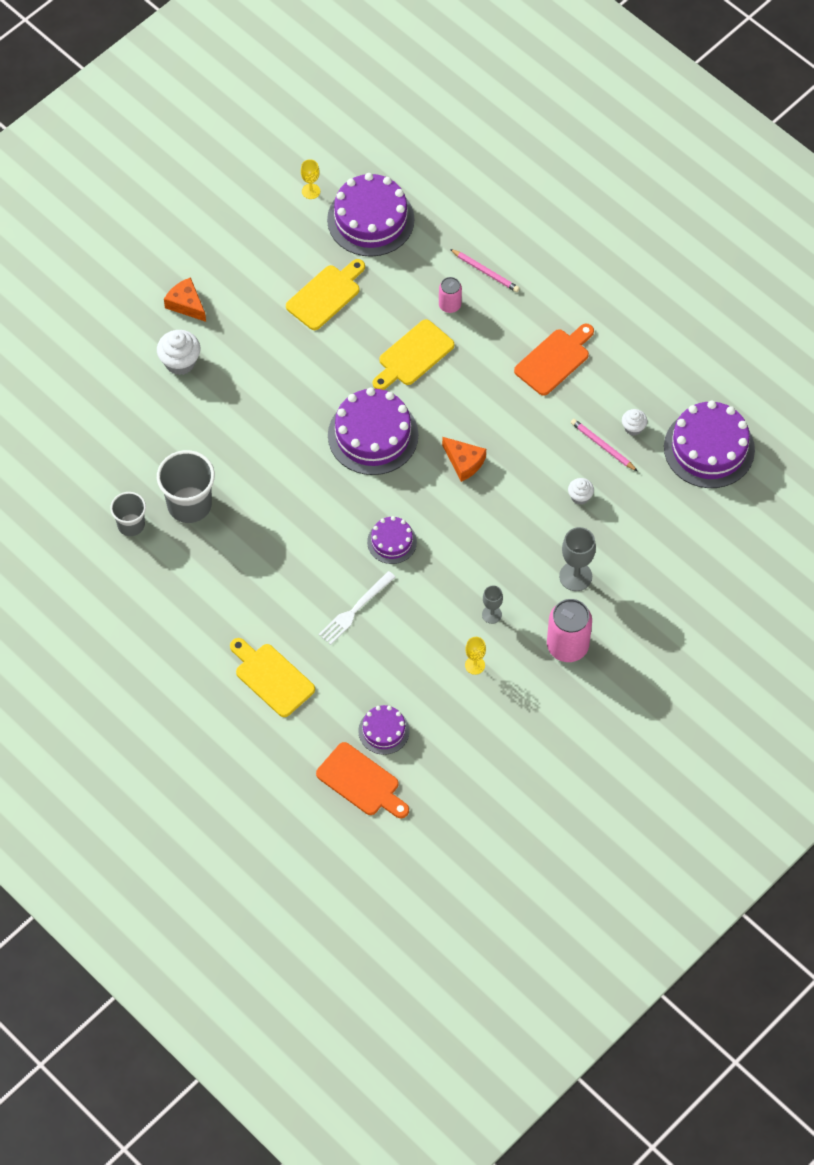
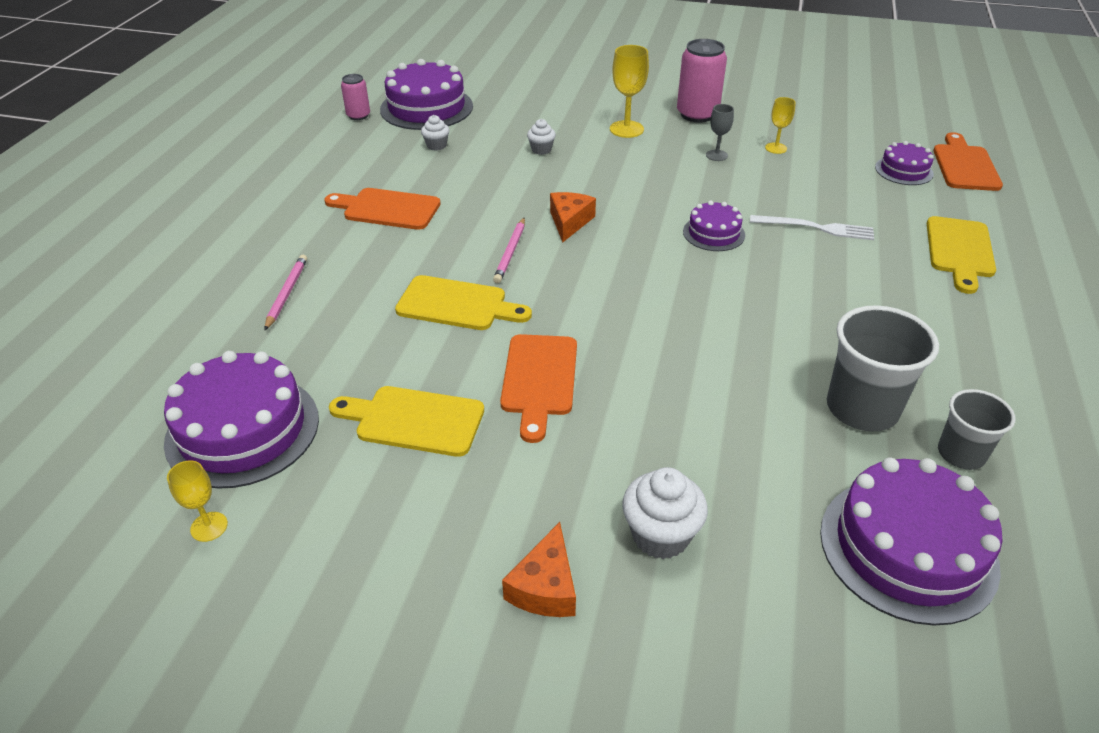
camera: 120 degrees left, 20 degrees down
(317, 366) = (539, 379): none -> orange cutting board
(373, 435) = (598, 294): purple cake -> purple cake (907, 548)
(450, 305) = (358, 303): pink can -> pink can (358, 116)
(575, 576) = (626, 129): grey goblet -> yellow goblet
(602, 446) = (472, 154): pink pencil -> pink pencil (510, 252)

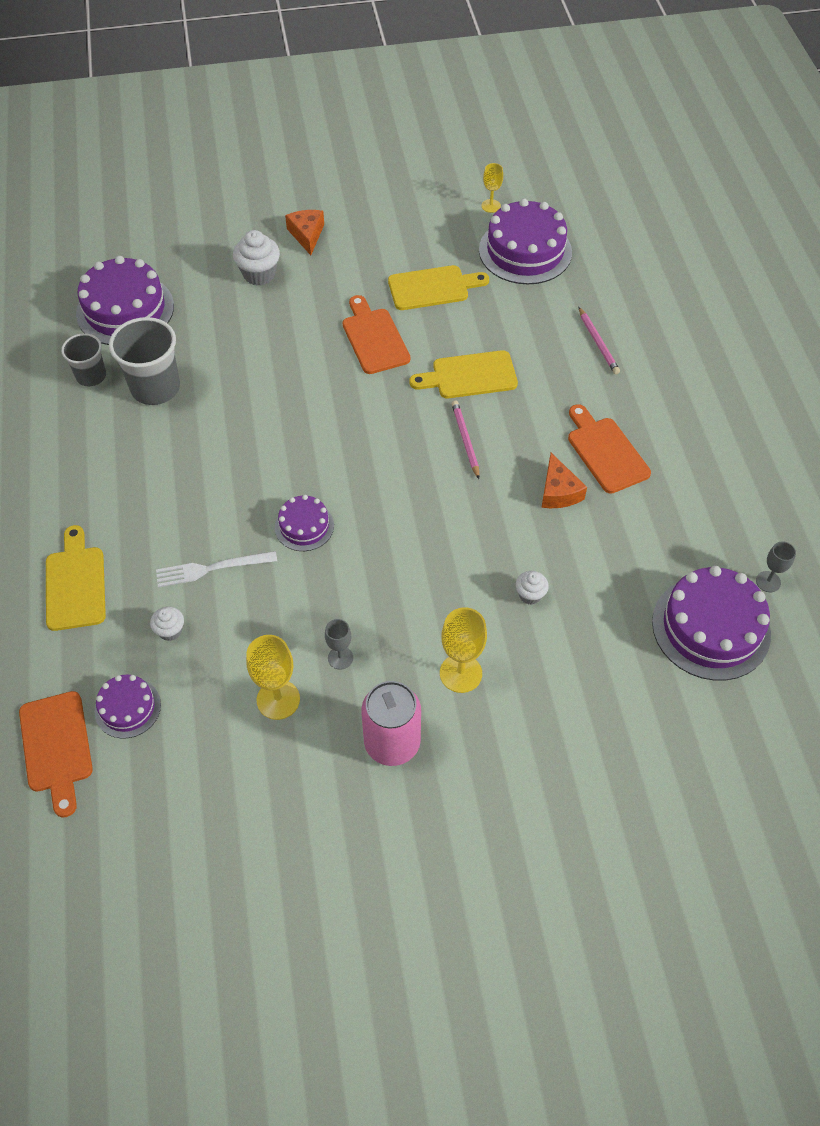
camera: 155 degrees right, 15 degrees up
(358, 116) = (768, 581): pink can -> grey goblet
(387, 209) = (605, 452): orange cutting board -> orange cutting board turned 105 degrees counterclockwise
(436, 145) = (640, 560): white cupcake -> white cupcake (170, 631)
(569, 222) = (438, 494): orange cheese -> orange cheese (558, 491)
(776, 148) = (278, 699): yellow goblet -> yellow goblet, size x1.66

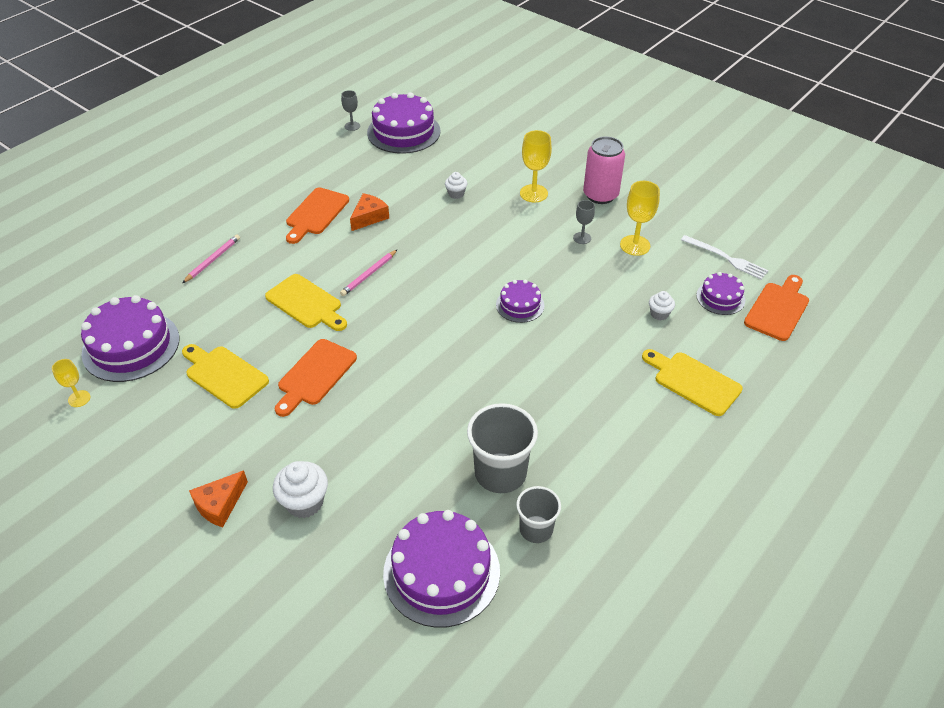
camera: 130 degrees left, 10 degrees down
(75, 584) = (693, 382): yellow cutting board -> yellow cutting board turned 90 degrees clockwise
(212, 568) = (600, 325): white fork -> white fork (726, 258)

